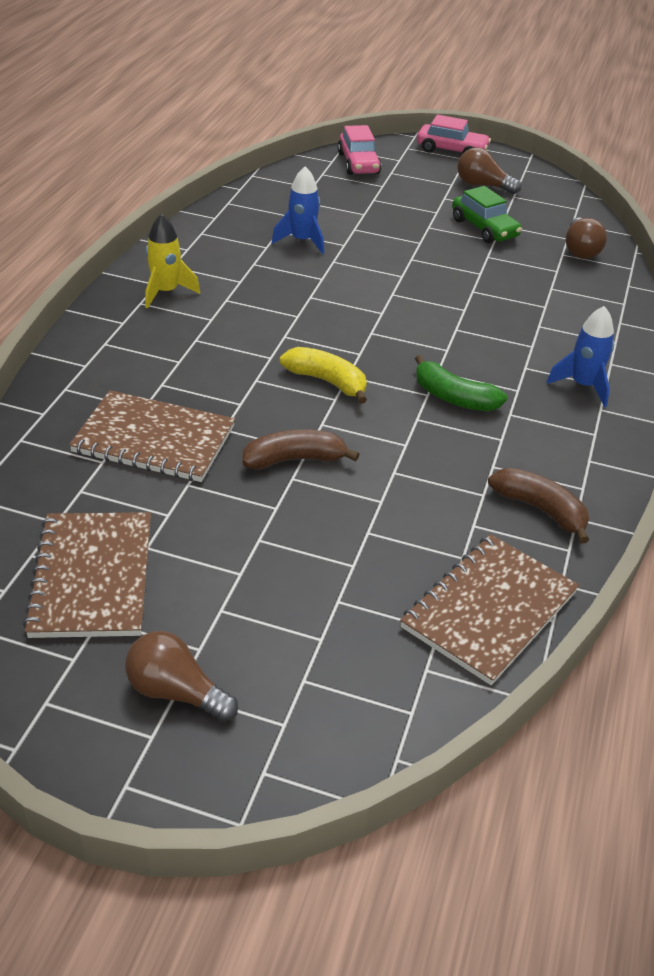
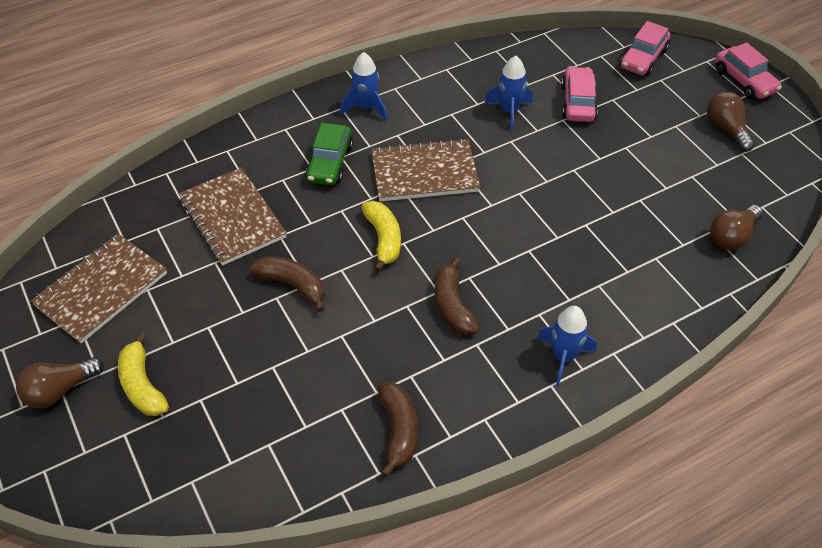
camera: 45 degrees right, 10 degrees up
(166, 292) = (366, 108): yellow rocket -> blue rocket
(176, 692) = (60, 390): brown light bulb -> brown light bulb turned 105 degrees counterclockwise
(262, 627) = (142, 385): none -> yellow banana
(349, 212) = (577, 102): none -> pink car
(453, 397) = (452, 305): green banana -> brown banana
(484, 228) = (672, 172): green car -> green car (330, 163)
(489, 610) = (274, 474): brown notebook -> brown notebook (424, 173)

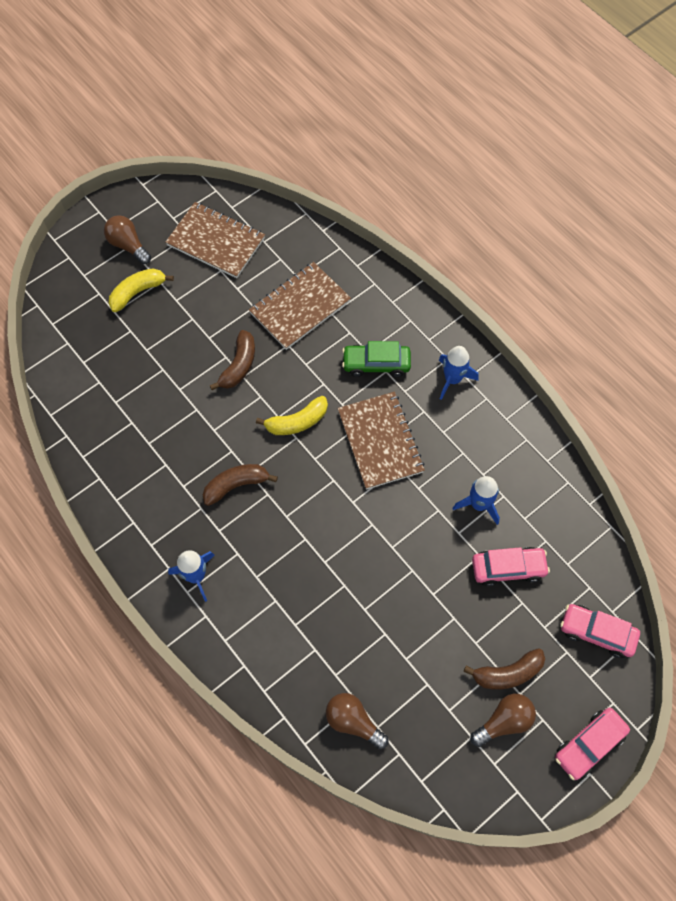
camera: 80 degrees right, 15 degrees up
(398, 431) = (117, 464): brown banana -> brown banana (507, 673)

